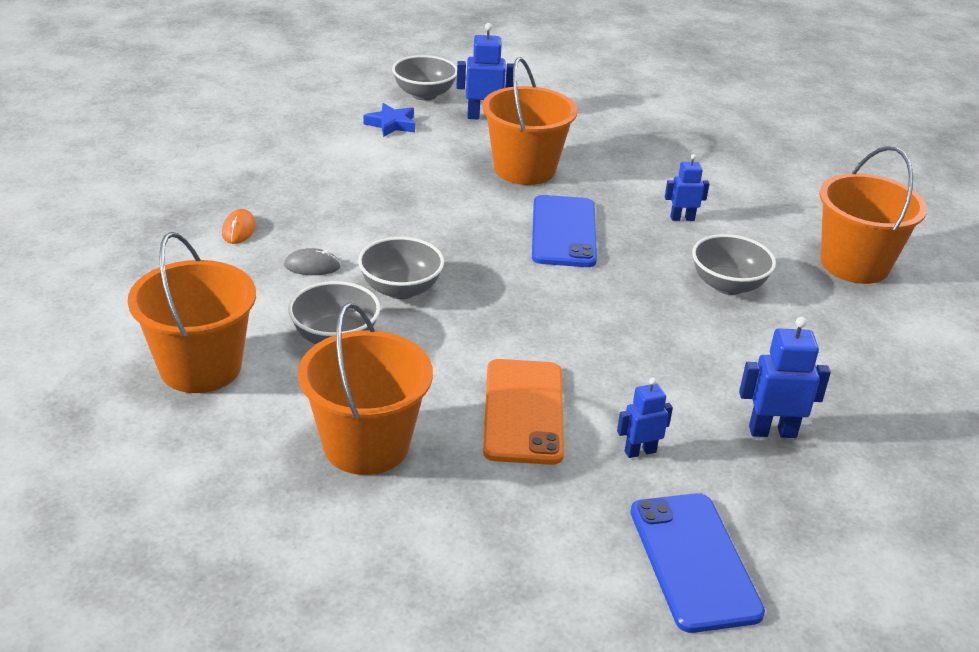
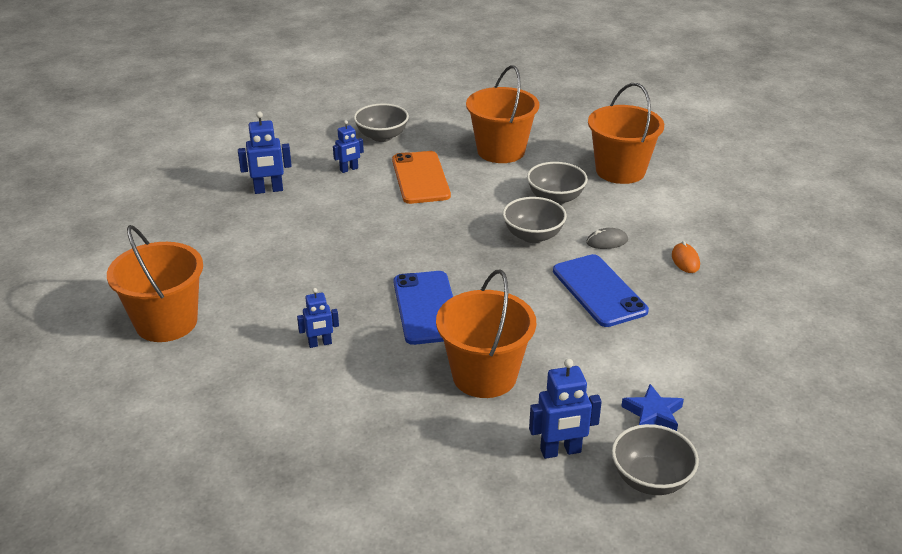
camera: 170 degrees right, 0 degrees up
(694, 561) = (320, 132): blue phone -> blue phone (599, 291)
(728, 285) = (284, 282): grey bowl -> grey bowl (382, 136)

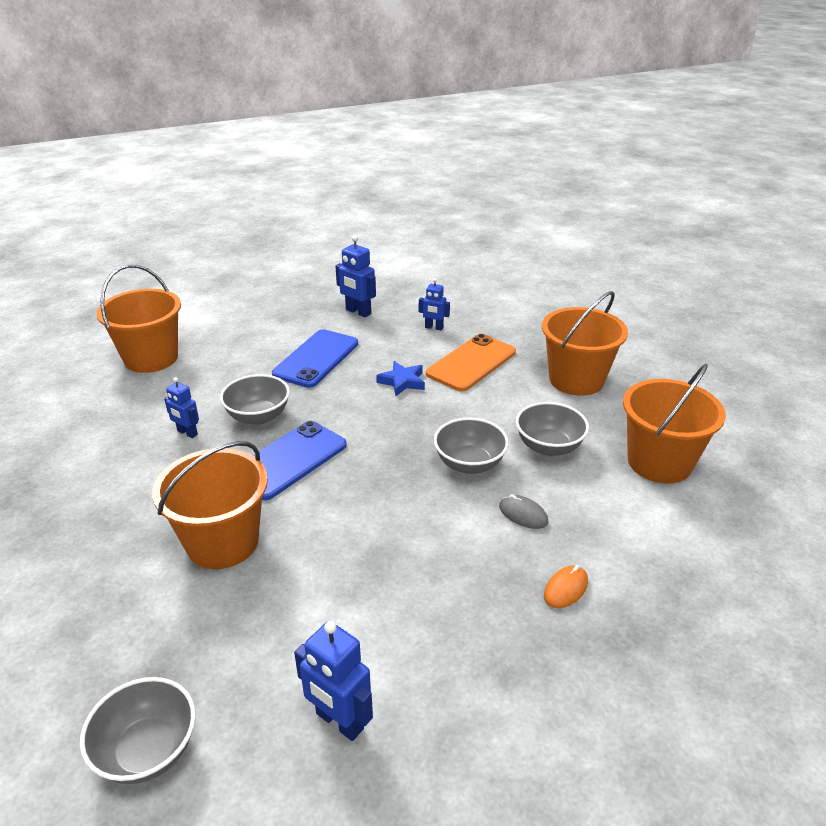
camera: 50 degrees right, 0 degrees up
(382, 136) = (502, 317): grey bowl -> grey bowl (258, 416)
(560, 451) = (147, 652): blue robot -> blue robot (339, 721)
(599, 291) = (432, 550): blue phone -> blue phone (316, 358)
(653, 413) = (263, 697): blue star -> blue star (402, 382)

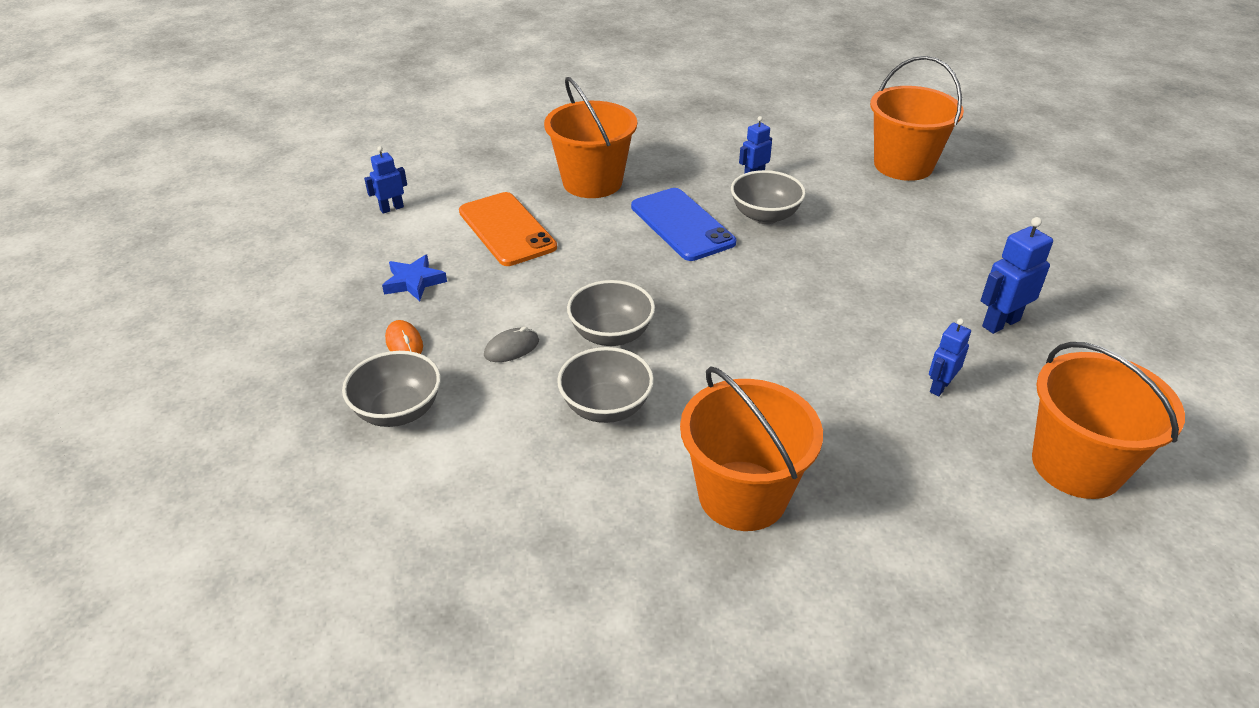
camera: 110 degrees right, 5 degrees up
(148, 750) = (435, 146): grey bowl -> grey bowl (398, 411)
(316, 358) = (874, 268): blue phone -> none
(339, 721) = (391, 208): blue robot -> blue robot, size x0.65
(402, 382) = (797, 323): blue star -> blue star (414, 282)
(471, 363) = (825, 397): orange phone -> orange phone (507, 229)
(659, 462) = (518, 499): orange bucket -> orange bucket (1076, 465)

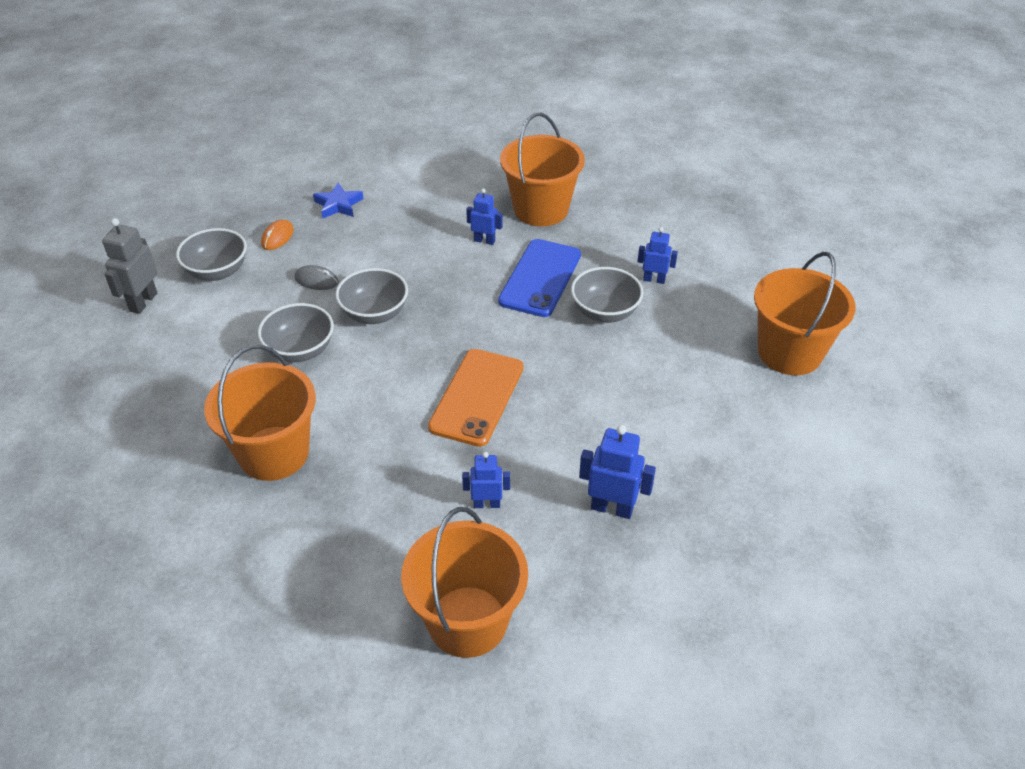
camera: 50 degrees right, 5 degrees up
(367, 494) = (143, 302): none -> grey robot
(391, 208) = (402, 150): blue robot -> blue robot (484, 240)
(507, 229) = (437, 206): orange phone -> orange phone (477, 397)

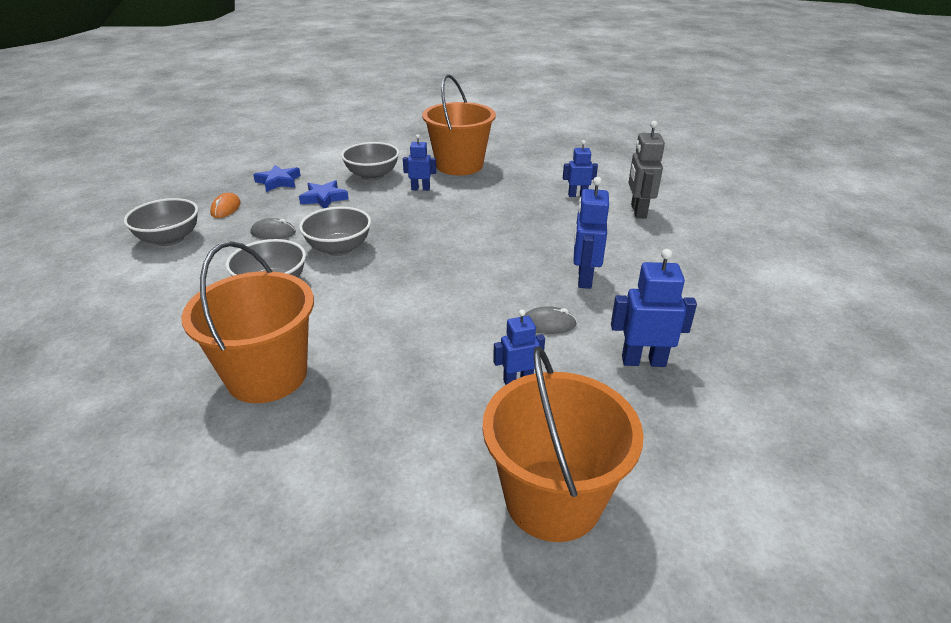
camera: 15 degrees left, 10 degrees down
(143, 302) = (91, 271): grey robot -> grey robot (638, 211)
(379, 238) = (324, 198): none -> blue star
(477, 397) = (465, 295): orange phone -> none
(540, 278) = (481, 206): blue phone -> none
(542, 448) = (548, 324): none -> grey mouse
(604, 399) = (584, 278): none -> blue robot
(605, 312) = (549, 220): grey bowl -> grey bowl (372, 175)
(789, 352) = (717, 225): orange bucket -> none

